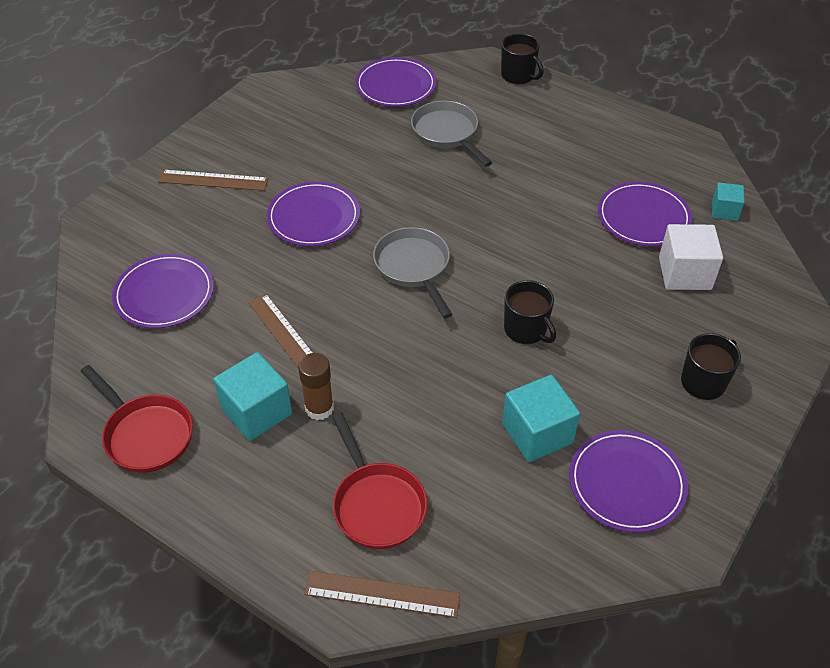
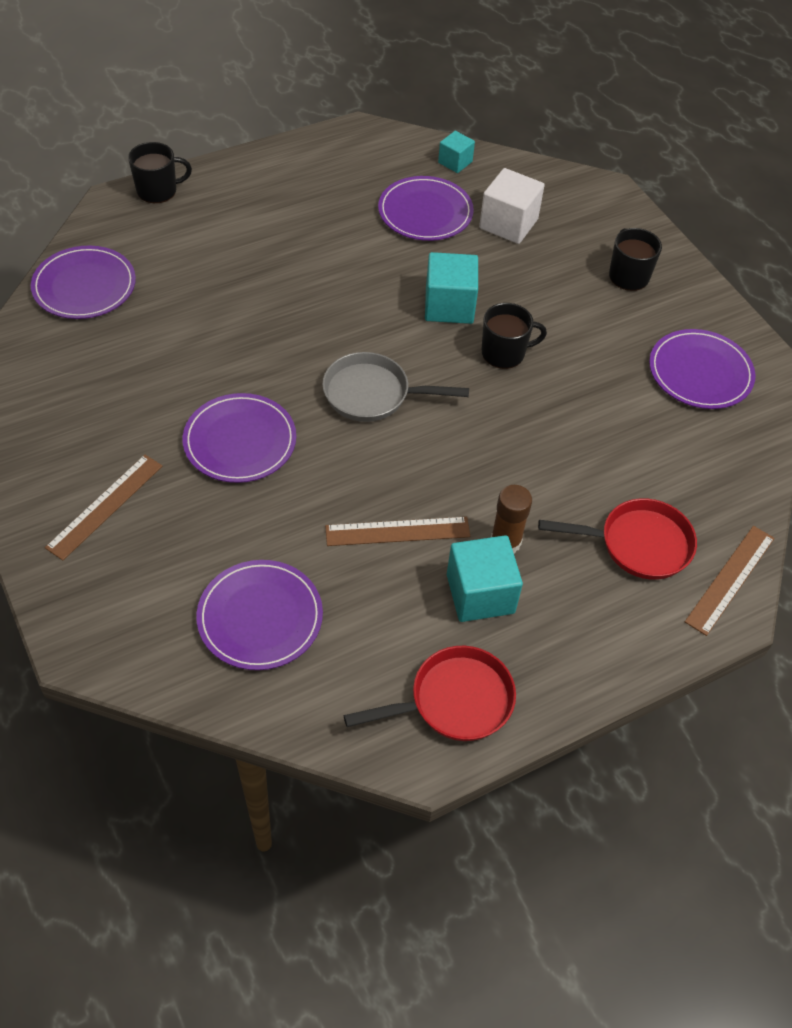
camera: 65 degrees left, 5 degrees up
(447, 133) = (200, 283): grey pan -> none
(537, 433) = (622, 402): turquoise cube -> turquoise cube (449, 306)

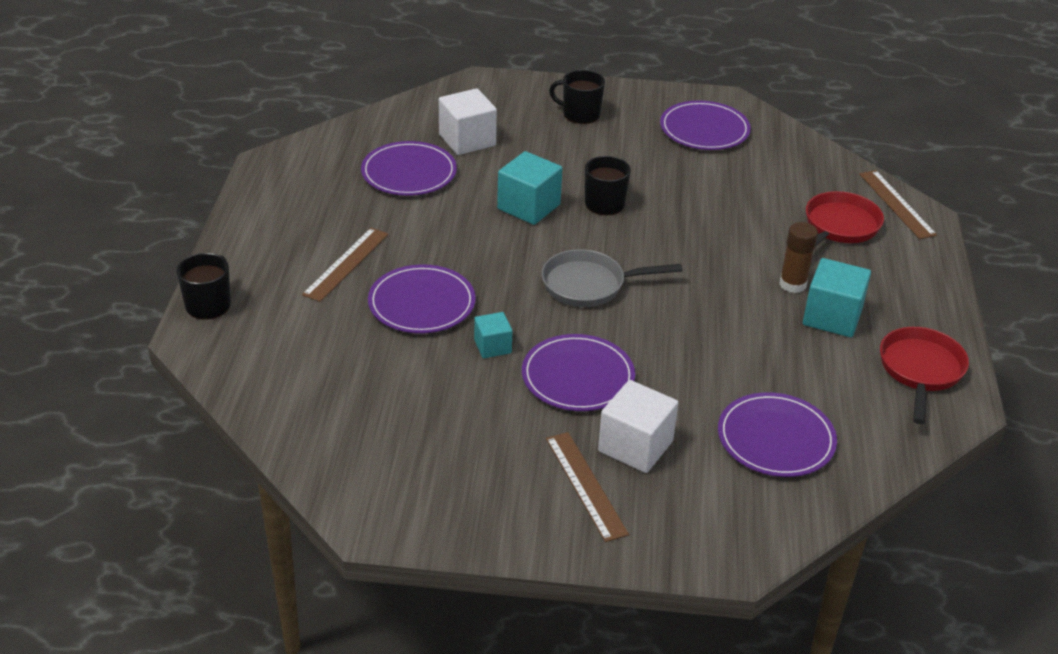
camera: 55 degrees left, 15 degrees down
(84, 286) = (291, 399): purple plate -> purple plate (421, 303)
(177, 518) = (635, 446): none -> white cube
(372, 394) = (589, 285): grey pan -> grey pan turned 45 degrees clockwise
(397, 531) = (743, 332): brown ruler -> brown ruler (346, 264)
(455, 162) = (366, 133): turquoise cube -> turquoise cube (492, 346)

